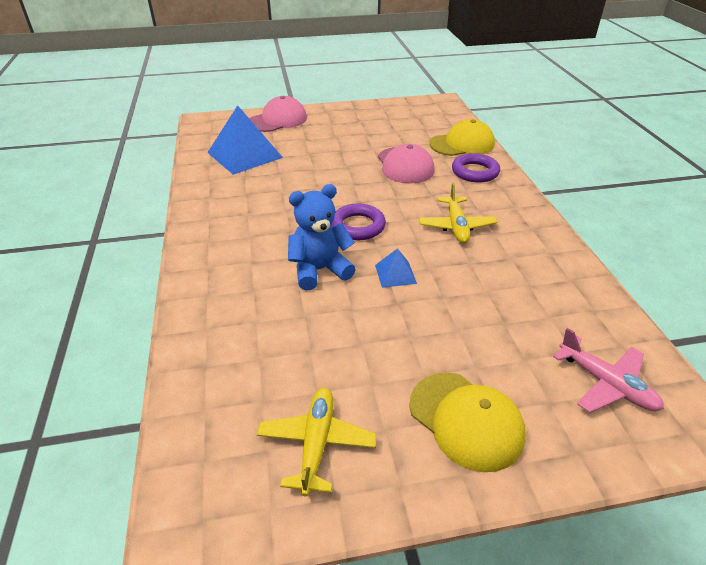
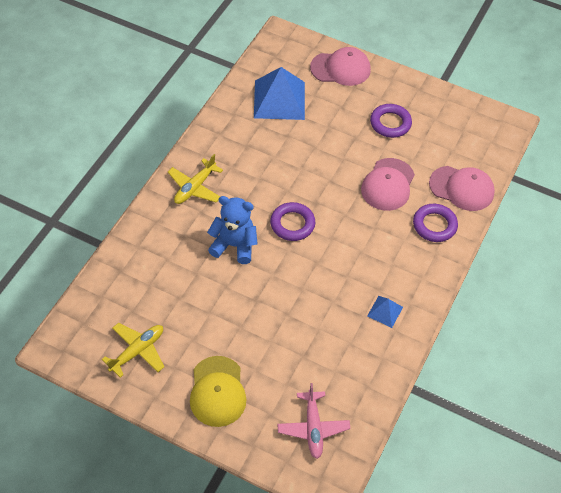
camera: 35 degrees right, 15 degrees up
(358, 133) = (390, 123): none -> purple ring
(395, 274) = (276, 279): blue pyramid -> blue pyramid (385, 311)
(456, 226) = (358, 267): yellow plane -> yellow plane (195, 187)
(462, 144) = (461, 188): yellow cap -> pink cap

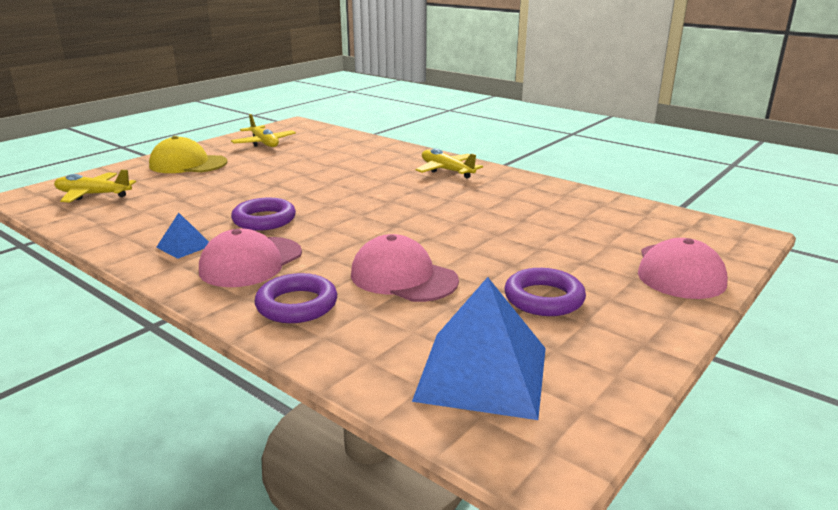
camera: 105 degrees right, 30 degrees down
(234, 245) = (354, 181): blue teddy bear -> none
(279, 99) = (595, 221): blue pyramid -> blue pyramid (482, 373)
(292, 224) = (366, 209): purple ring -> purple ring (264, 220)
(313, 428) = (93, 195): pink plane -> yellow plane
(461, 188) = (362, 347): pink cap -> pink cap (251, 262)

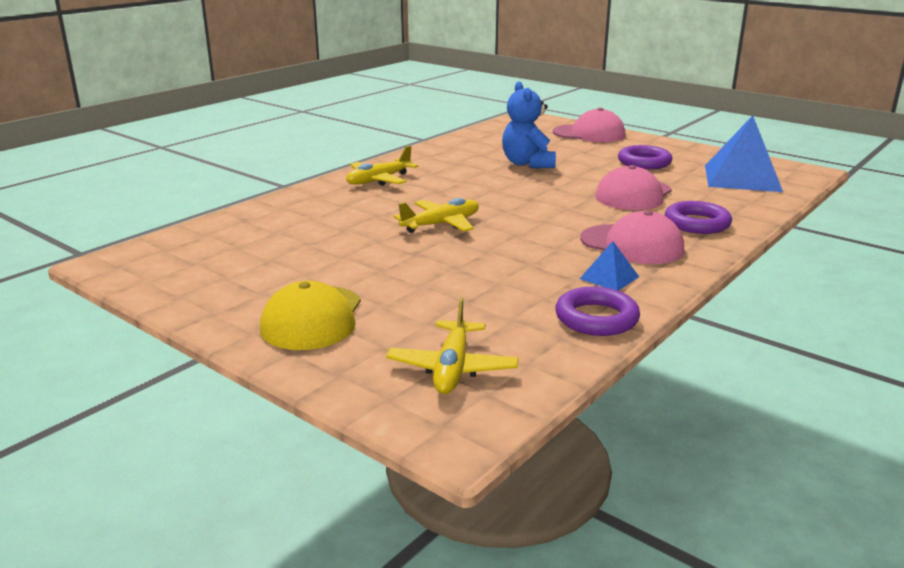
camera: 90 degrees left, 0 degrees up
(264, 143) = (219, 275): yellow plane -> yellow plane (441, 224)
(264, 220) = (529, 248): purple ring -> purple ring (596, 318)
(514, 227) = (527, 164): none -> blue teddy bear

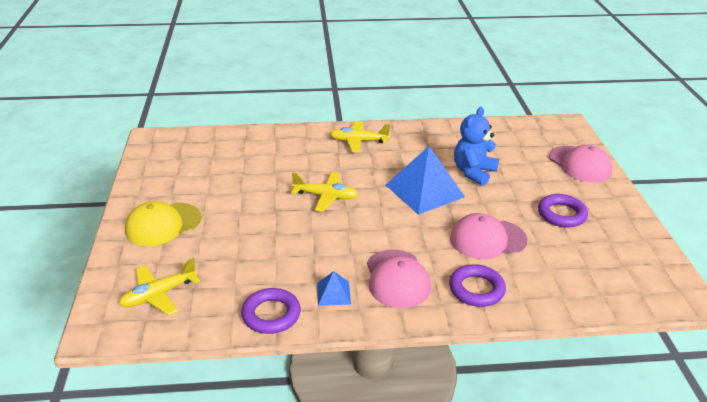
camera: 45 degrees right, 10 degrees up
(742, 178) = (608, 271): blue pyramid -> blue pyramid (424, 190)

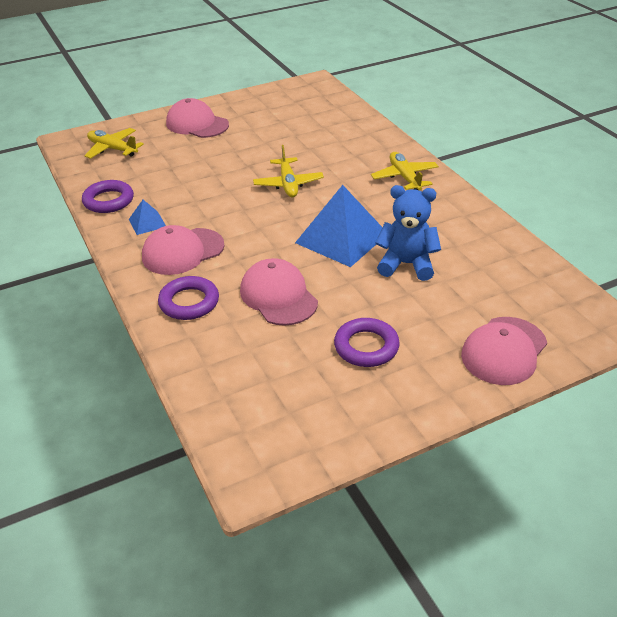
camera: 70 degrees right, 5 degrees up
(163, 224) = (197, 124): yellow cap -> pink cap

